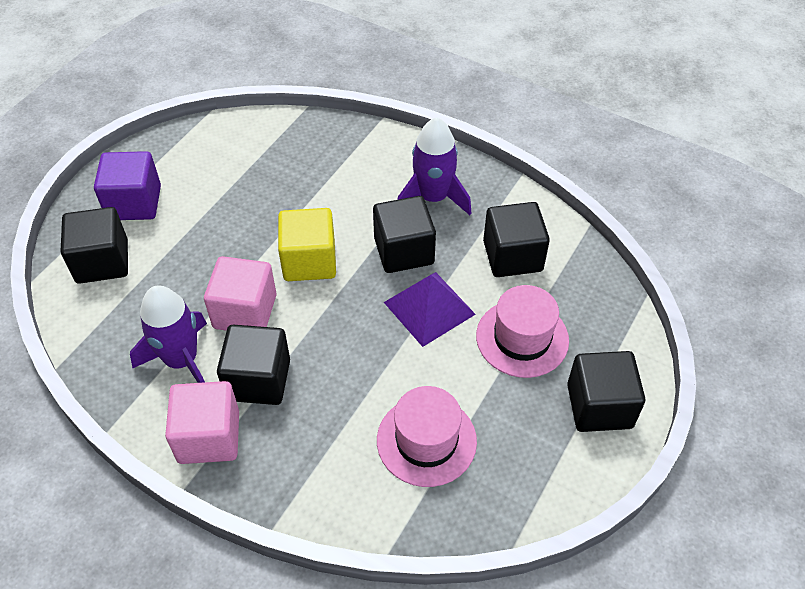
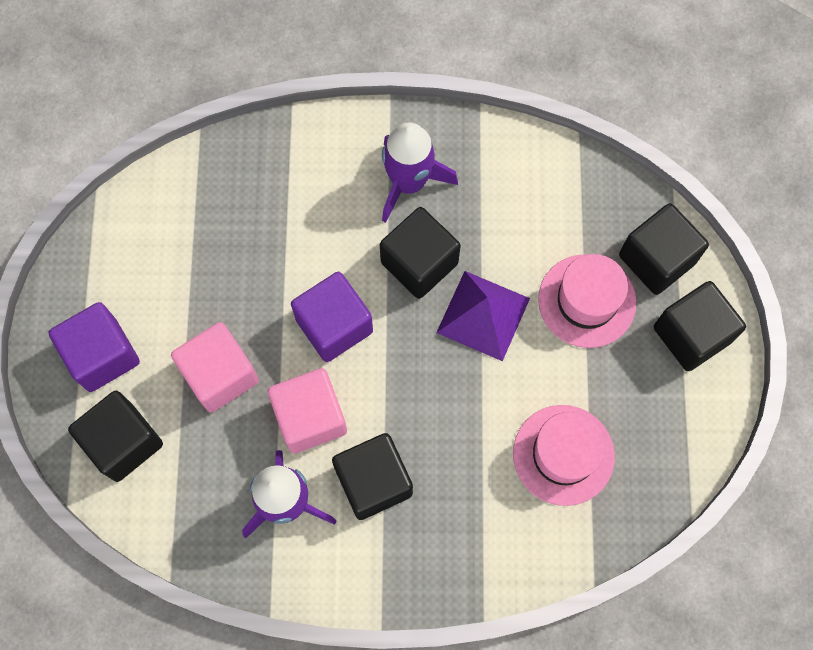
camera: 30 degrees left, 20 degrees up
(209, 437) = (368, 563): pink cube -> pink cube (220, 375)
(309, 261) = (334, 325): yellow cube -> purple cube
(512, 256) = (527, 212): black cube -> black cube (656, 259)

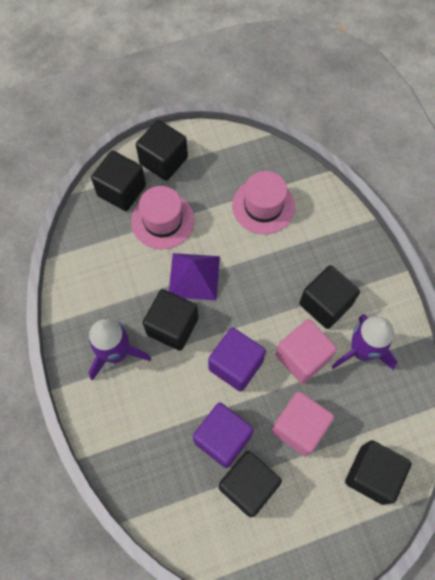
camera: 110 degrees left, 5 degrees down
(102, 355) = (320, 519): purple cube -> purple cube (222, 438)
(177, 285) = (248, 486): none -> black cube

